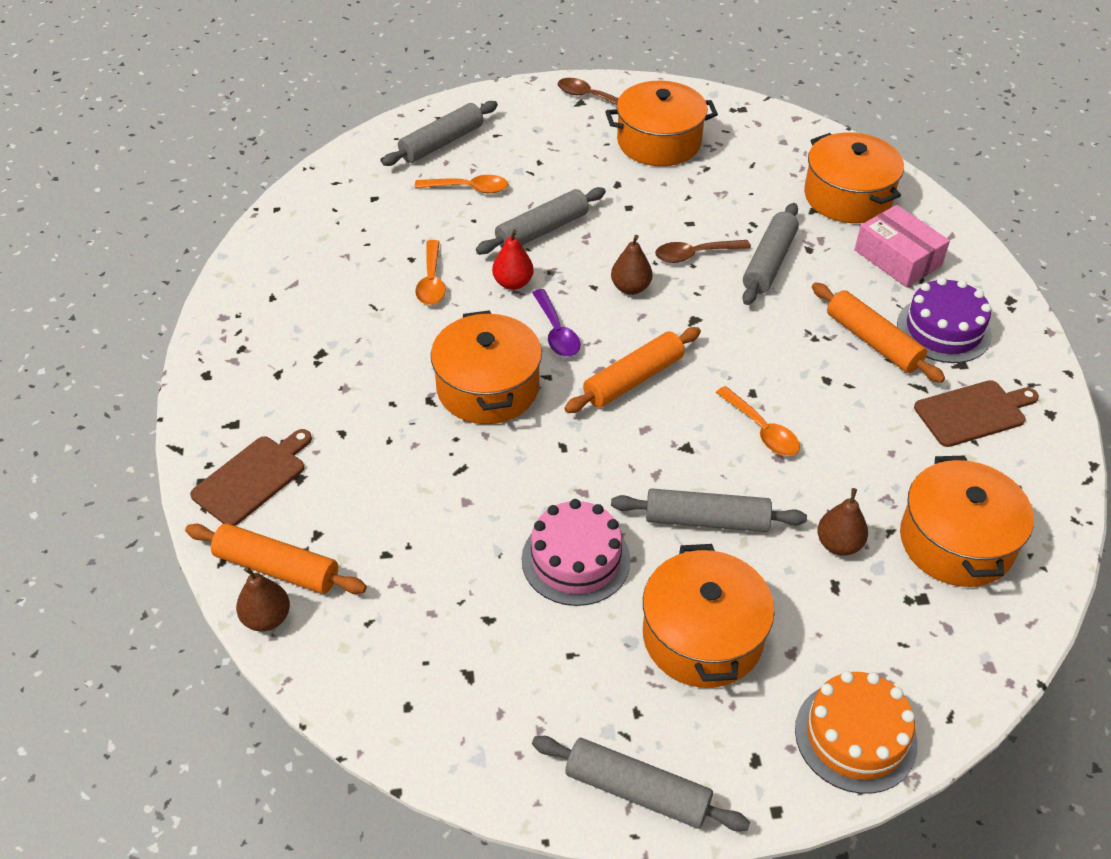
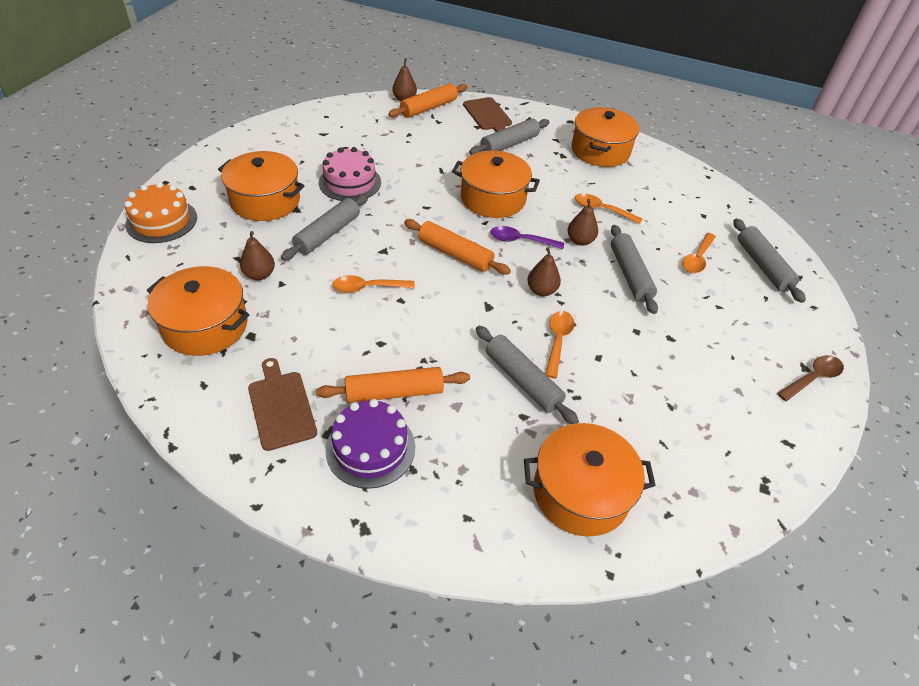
camera: 115 degrees right, 0 degrees up
(513, 283) = (580, 241): red pear -> brown pear
(633, 379) = (455, 254): orange rolling pin -> orange rolling pin turned 45 degrees counterclockwise
(637, 791) = (221, 152): grey rolling pin -> grey rolling pin (509, 144)
(659, 142) = (724, 392): orange pot -> orange pot (600, 151)
(695, 254) = (558, 341): brown spoon -> orange spoon
(897, 258) = (474, 475): pink box -> none
(973, 413) = (281, 407): brown cutting board -> brown cutting board turned 150 degrees clockwise

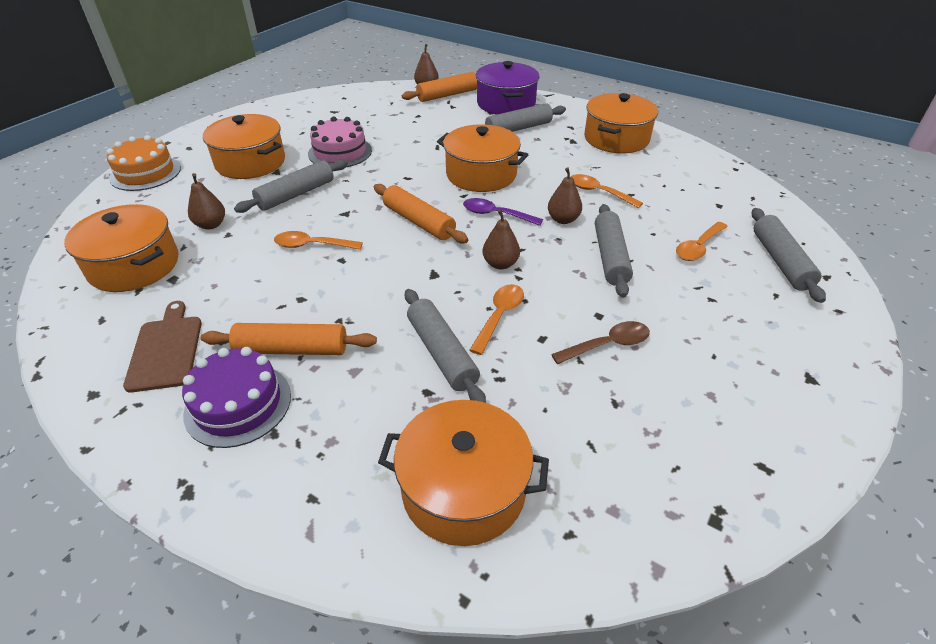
camera: 15 degrees right, 5 degrees down
(488, 115) = (506, 103): brown cutting board -> purple pot
(812, 378) = (818, 392): brown spoon -> brown spoon (607, 345)

